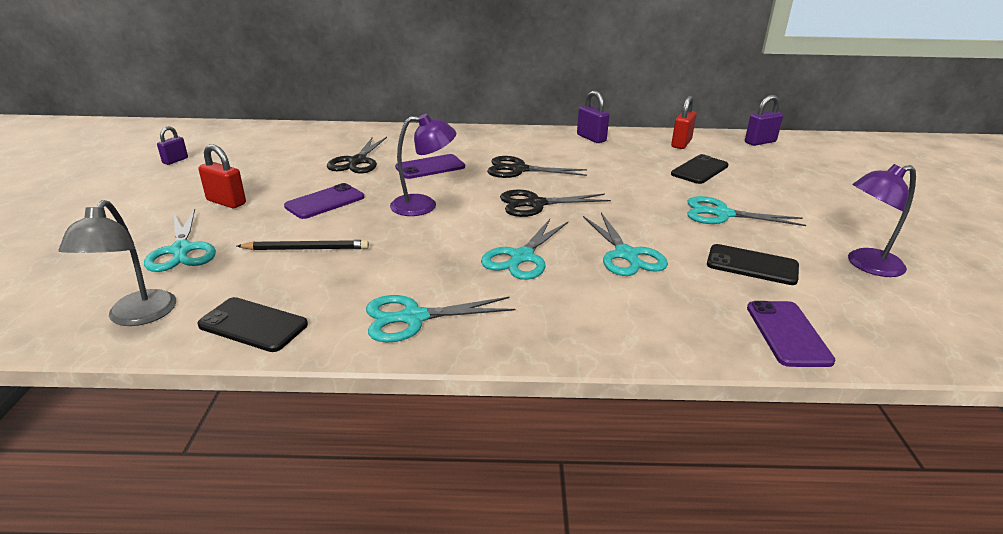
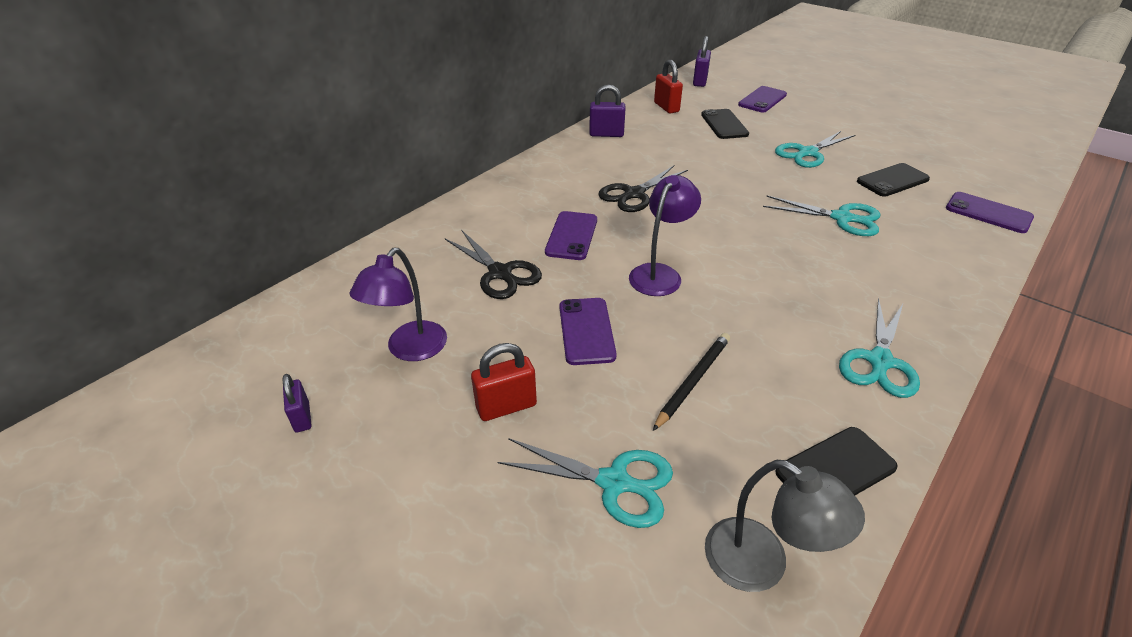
camera: 50 degrees left, 10 degrees up
(521, 258) = (810, 265): turquoise scissors -> none
(535, 204) = (715, 217): black scissors -> none
(786, 172) = (762, 100): none -> purple phone
(866, 265) = (918, 146): purple lamp -> purple lamp (410, 350)

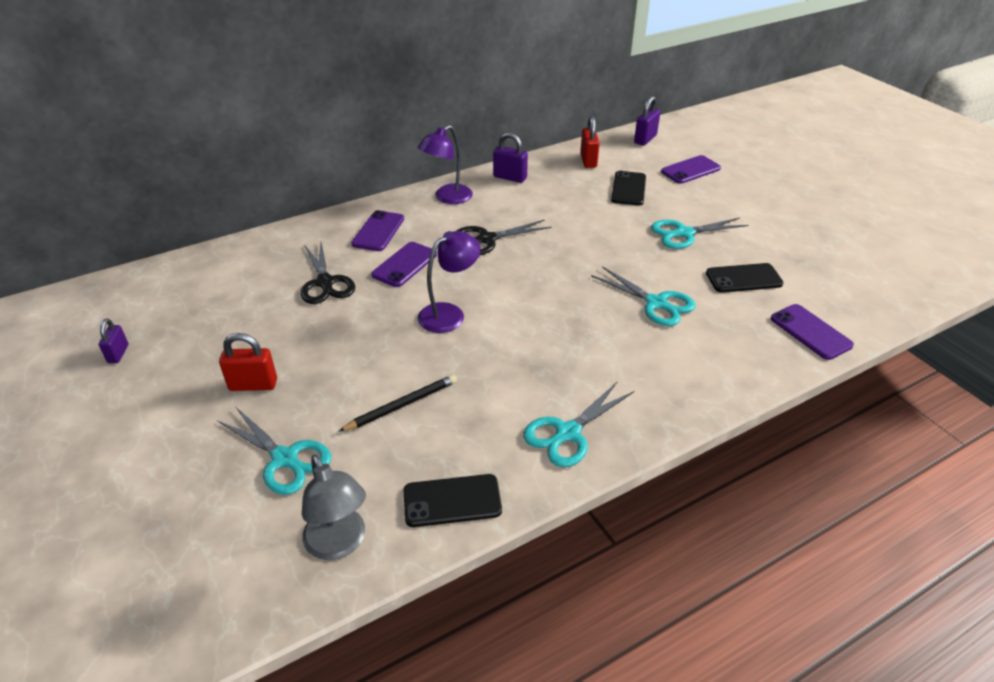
camera: 20 degrees right, 0 degrees up
(410, 350) = (218, 325): purple lamp -> purple lamp (447, 198)
(586, 331) = (354, 345): purple phone -> purple phone (378, 231)

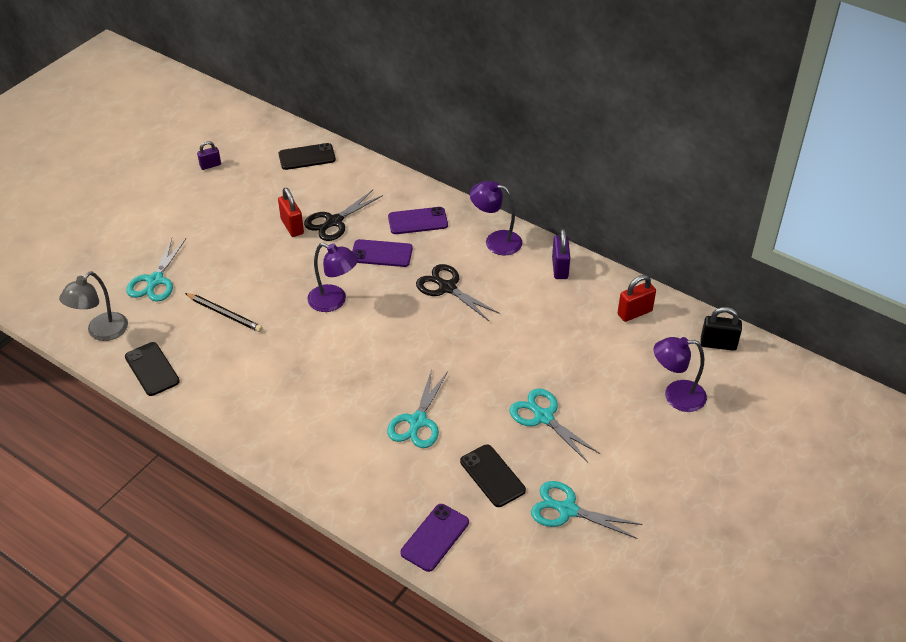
camera: 65 degrees right, 5 degrees up
(253, 385) = (211, 237): red padlock -> red padlock (292, 226)
(567, 433) = (235, 408): turquoise scissors -> turquoise scissors (567, 510)
(628, 189) = (600, 357): black phone -> black phone (307, 157)
(645, 139) = (718, 344): purple padlock -> black padlock
(690, 170) = (676, 396): purple phone -> purple lamp

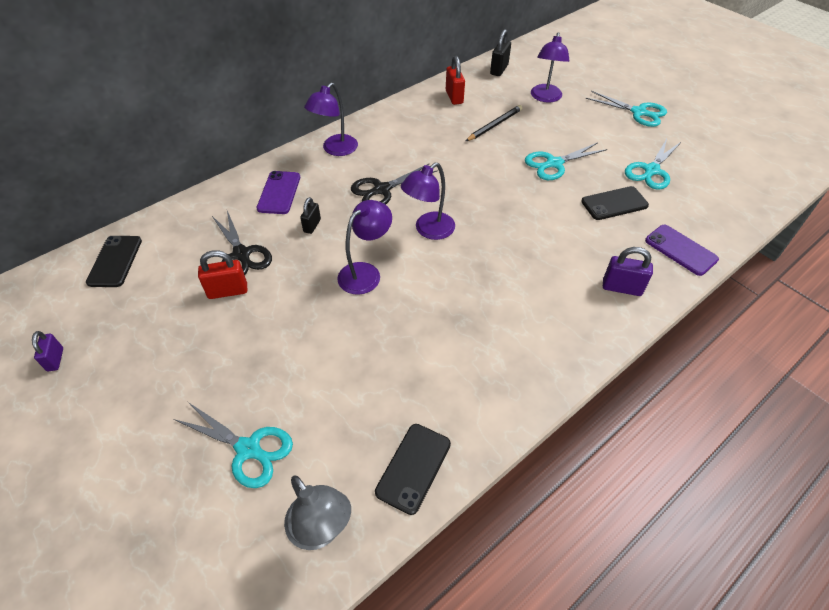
camera: 75 degrees left, 5 degrees up
(152, 369) = (413, 467): black phone -> black phone turned 45 degrees counterclockwise
(224, 314) = (344, 375): black pencil -> black pencil (494, 125)
(381, 253) = (312, 226): purple phone -> black padlock
(401, 332) = (428, 230): none -> purple lamp
(417, 422) = (546, 238): turquoise scissors -> turquoise scissors (639, 112)
(560, 268) = (387, 122): purple padlock -> purple padlock (621, 288)

